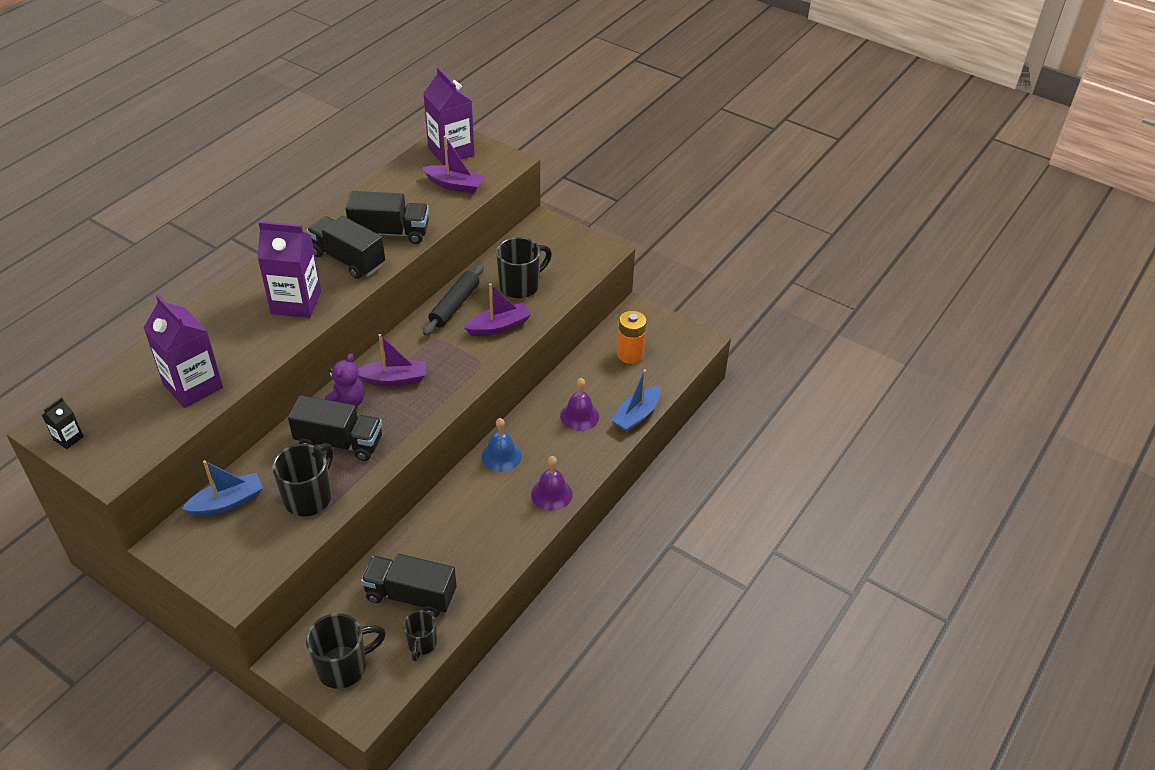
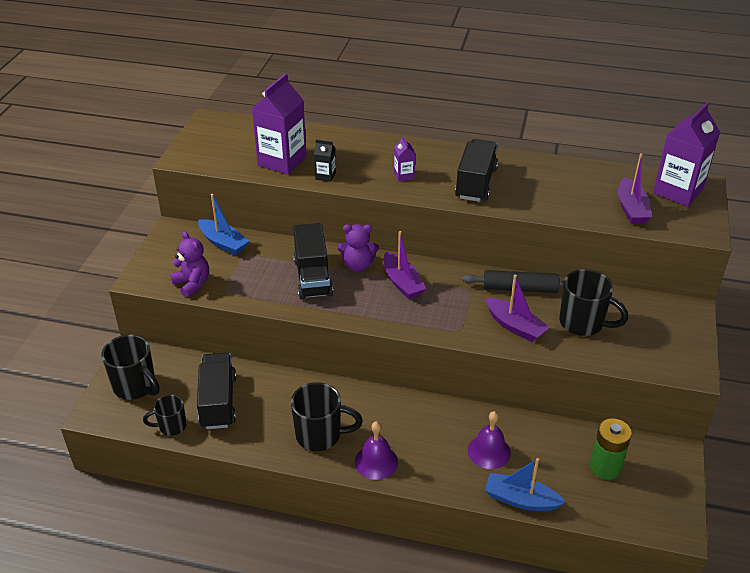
camera: 70 degrees right, 5 degrees down
(68, 438) = (204, 131): black carton -> black carton (325, 176)
(279, 545) = (192, 284): none -> purple teddy bear
(296, 302) = (404, 175): purple carton -> purple carton, size x0.46
(309, 497) = (247, 282): black mug -> black mug (320, 435)
(390, 232) = (530, 194): black truck -> none
(501, 456) = (402, 408): blue bell -> none
(630, 354) = (605, 467): orange battery -> green battery

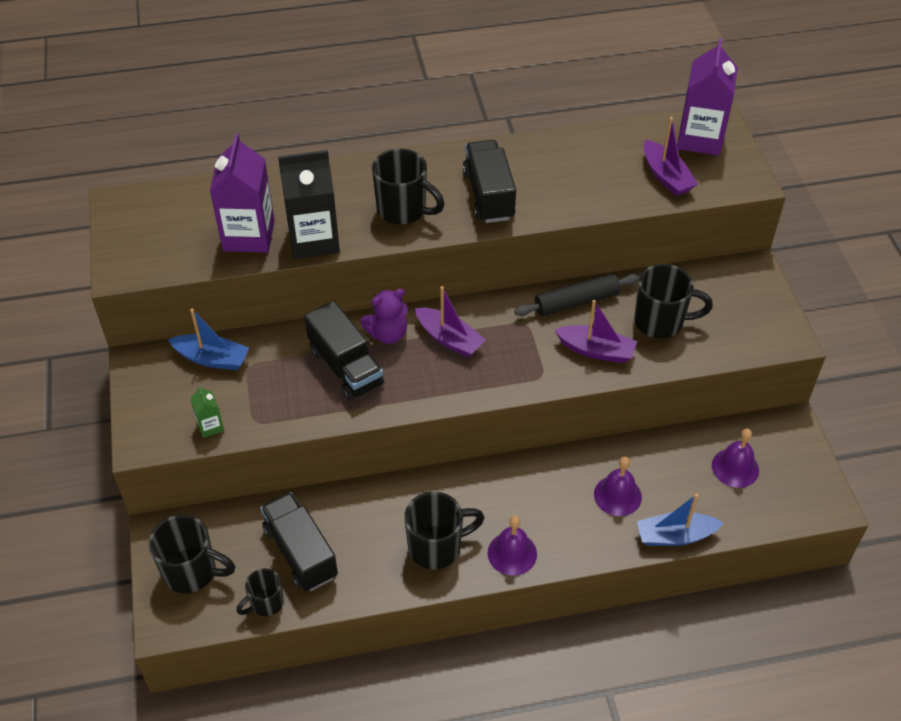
camera: 25 degrees left, 10 degrees up
(192, 284) = (210, 426): purple teddy bear -> green carton
(325, 176) = (313, 240): black carton -> black carton, size x2.19
(404, 175) = (403, 210): purple carton -> black mug
(605, 467) = (735, 467): green battery -> purple bell

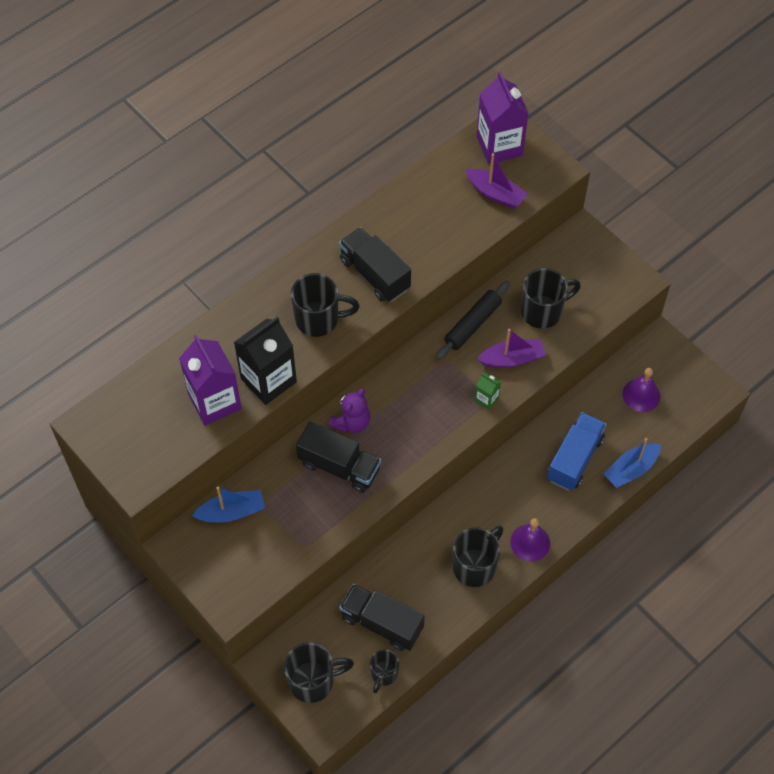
camera: 30 degrees left, 10 degrees up
(210, 426) = (272, 567): green carton -> green carton (486, 399)
(449, 339) = (400, 403): purple boat -> none
(617, 495) = (574, 459): purple bell -> blue truck

